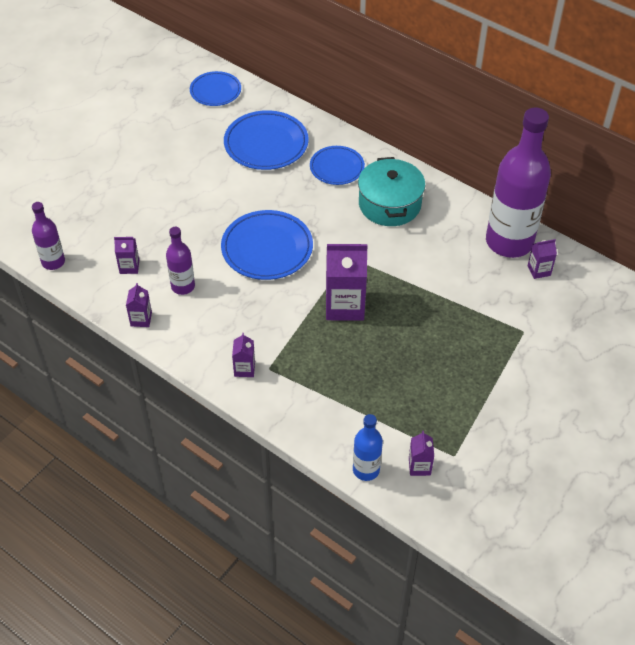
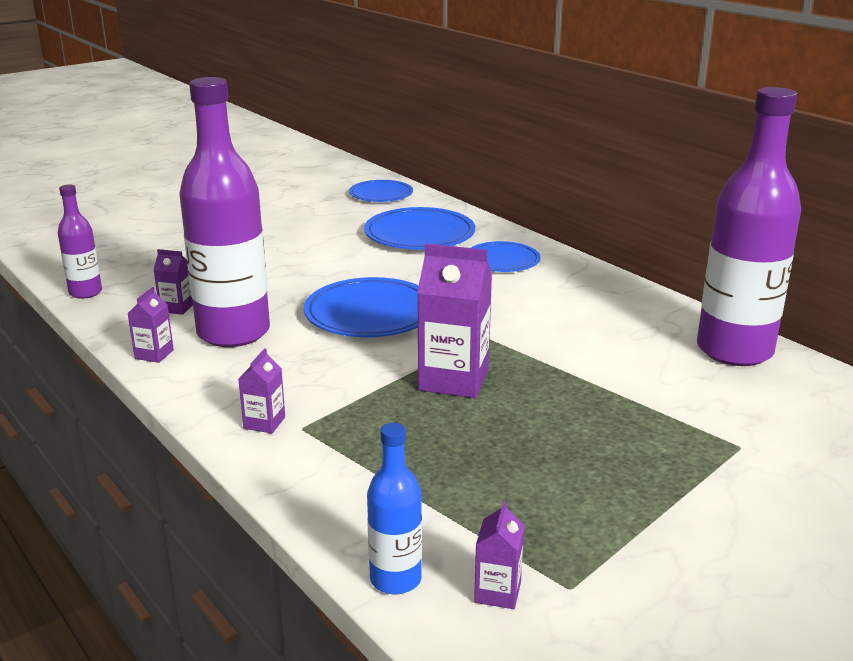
camera: 15 degrees right, 25 degrees down
(183, 286) = (233, 333): purple bottle -> purple bottle, size x2.08
(389, 204) = (562, 297): turquoise pot -> none
(539, 270) = (778, 384): purple carton -> none

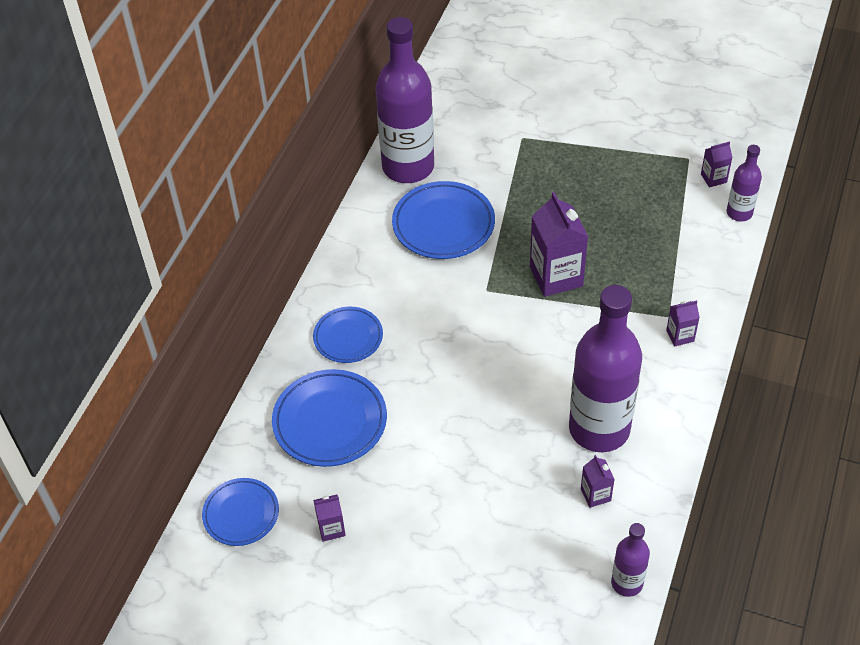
camera: 120 degrees left, 25 degrees up
(154, 354) = (665, 452): purple carton -> purple carton (331, 528)
(370, 314) = (506, 367): blue plate -> blue plate (443, 224)
(395, 579) = (739, 213): blue bottle -> purple bottle

